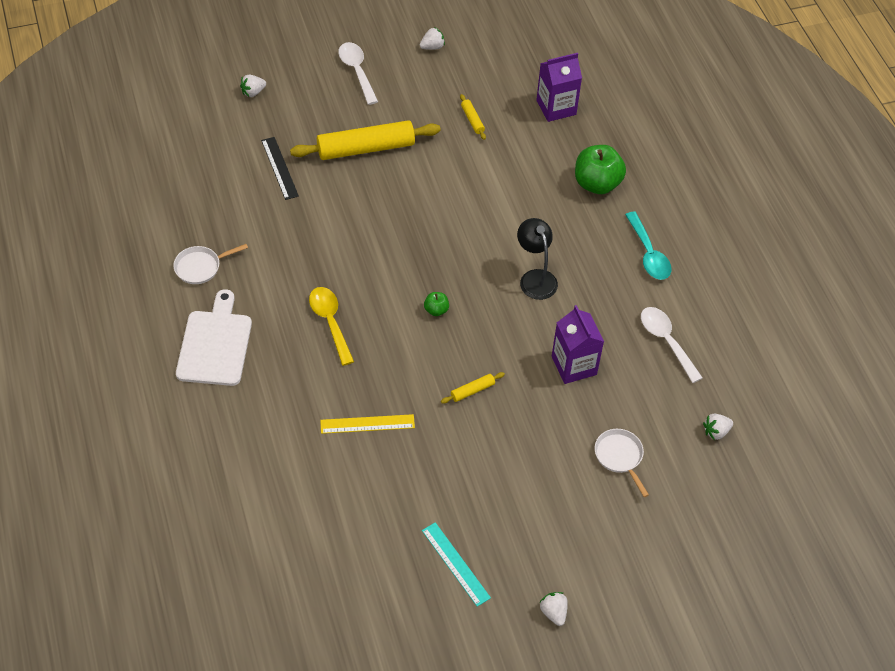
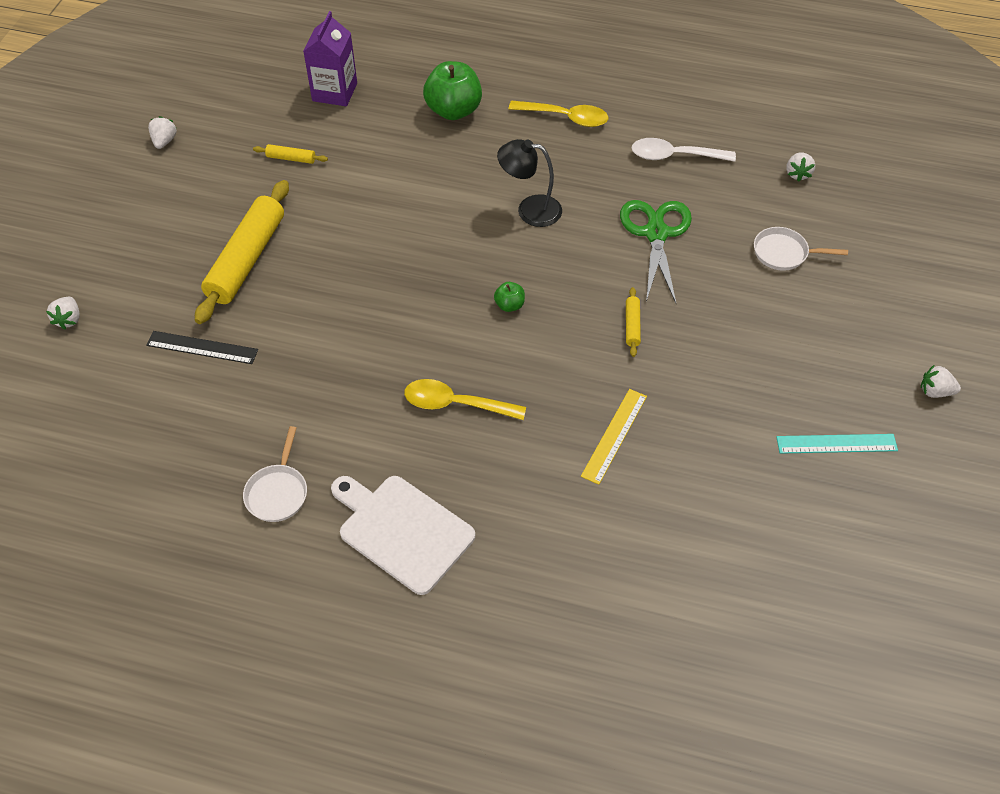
camera: 55 degrees left, 0 degrees up
(357, 71) = (134, 216): white spoon -> none
(574, 365) = (656, 233): purple carton -> green scissors
(648, 254) = (565, 118): turquoise spoon -> yellow spoon

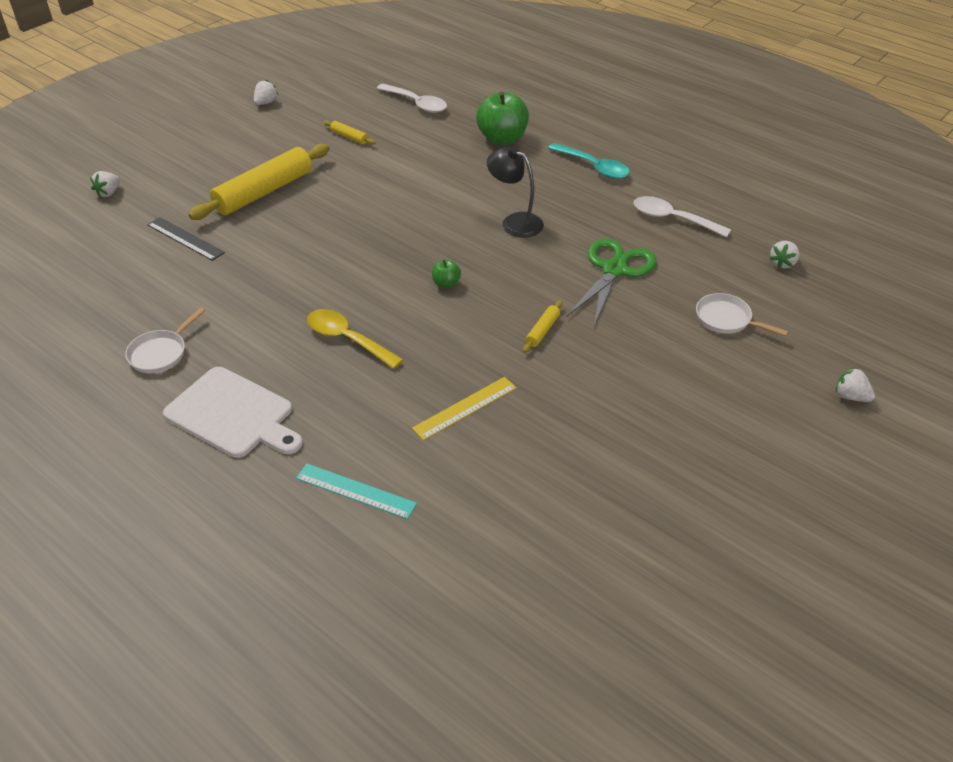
camera: 25 degrees right, 10 degrees down
(335, 92) = (416, 104): purple carton -> white spoon
(402, 530) = (233, 414): white cutting board -> white cutting board turned 150 degrees clockwise
(565, 118) = (594, 167): yellow spoon -> turquoise spoon
(836, 443) = (673, 487): turquoise ruler -> turquoise ruler (356, 491)
(935, 391) = (808, 479): white strawberry -> white strawberry (850, 396)

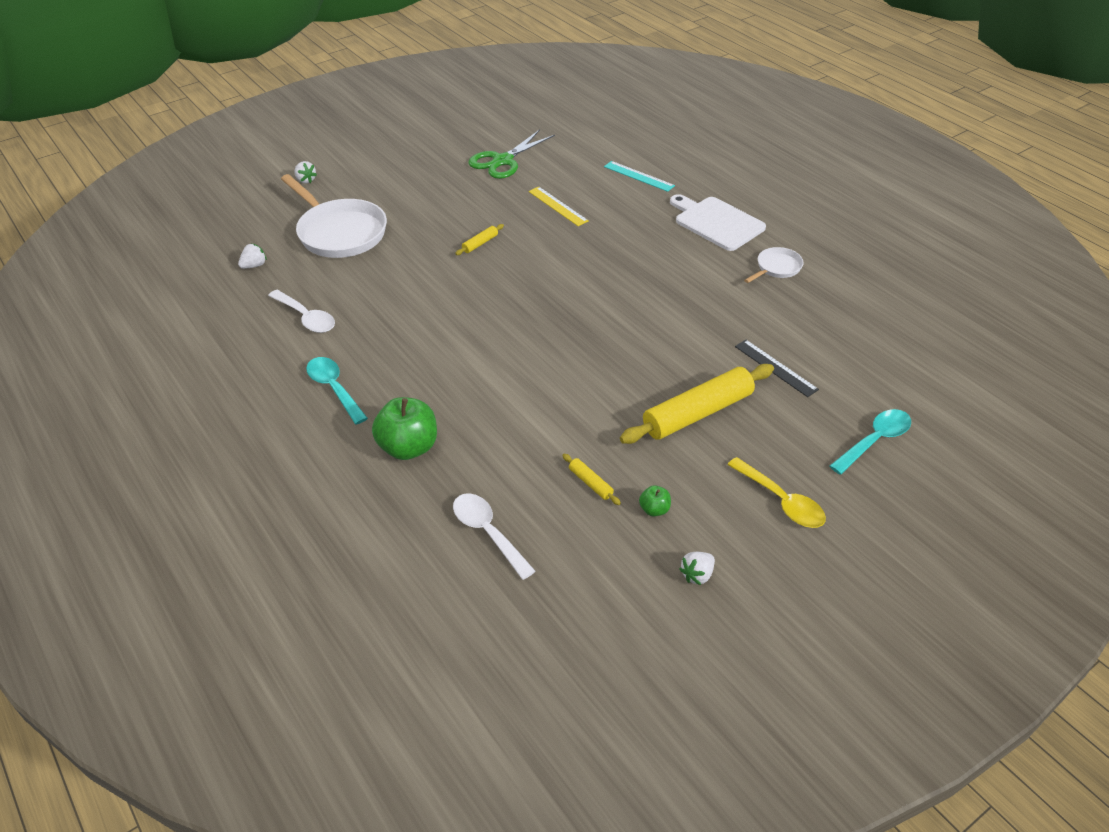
camera: 165 degrees left, 0 degrees up
(108, 193) = (875, 441): white strawberry -> turquoise spoon
(347, 339) = (630, 258): yellow spoon -> yellow spoon (781, 501)
(446, 283) = (539, 289): green apple -> green apple (654, 510)
(465, 408) = (557, 206): yellow ruler -> yellow ruler turned 75 degrees clockwise
(515, 222) = (452, 337): black lamp -> none
(614, 270) = (394, 280): green scissors -> green scissors (503, 161)
(726, 319) = (339, 232): white pan -> white pan, size x2.08

